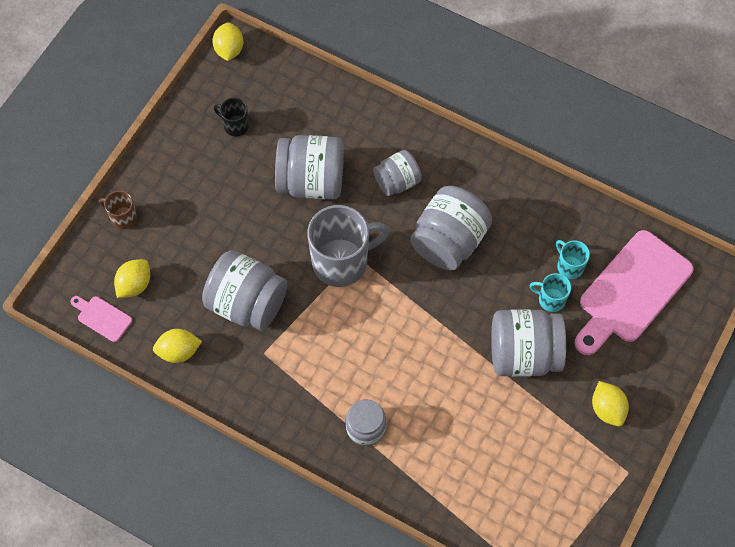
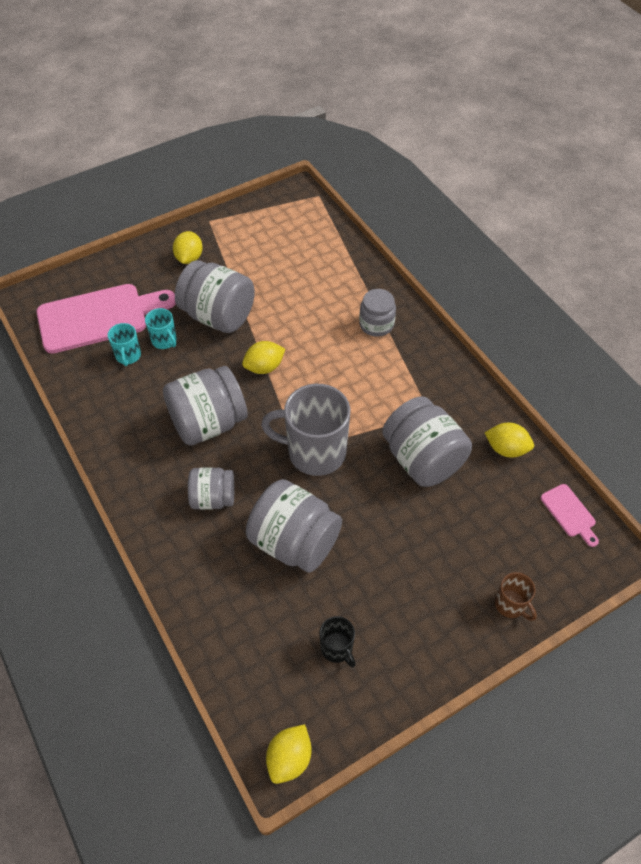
camera: 150 degrees left, 10 degrees down
(134, 285) = (525, 528): yellow lemon -> yellow lemon (264, 367)

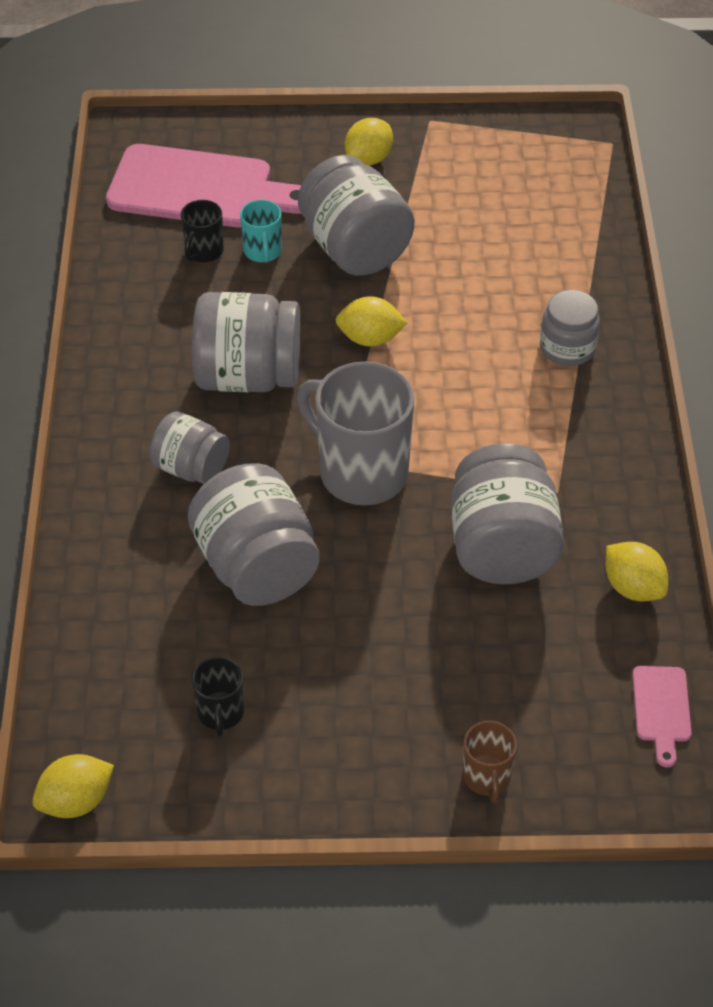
camera: 30 degrees right, 5 degrees down
(128, 356) = (204, 251): turquoise mug -> black mug

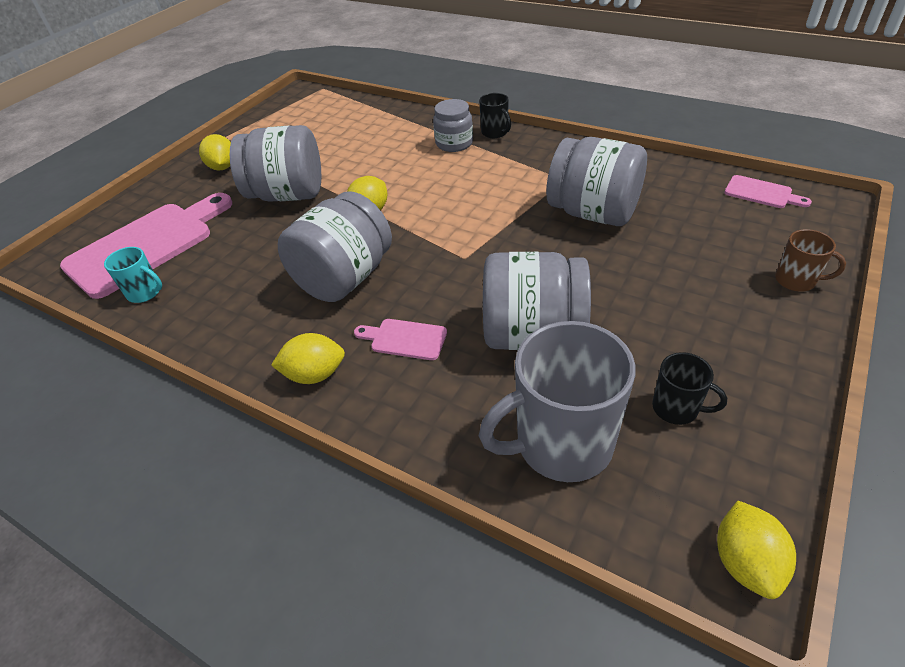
camera: 55 degrees left, 5 degrees down
(191, 468) = (405, 339): grey jar -> pink cutting board
(204, 251) = (205, 262): black mug -> black mug (495, 133)
(262, 251) = (241, 234): turquoise mug -> turquoise mug (145, 292)
(361, 472) = (483, 252): grey mug -> grey mug (561, 444)
(633, 587) = (658, 175): yellow lemon -> yellow lemon (315, 374)

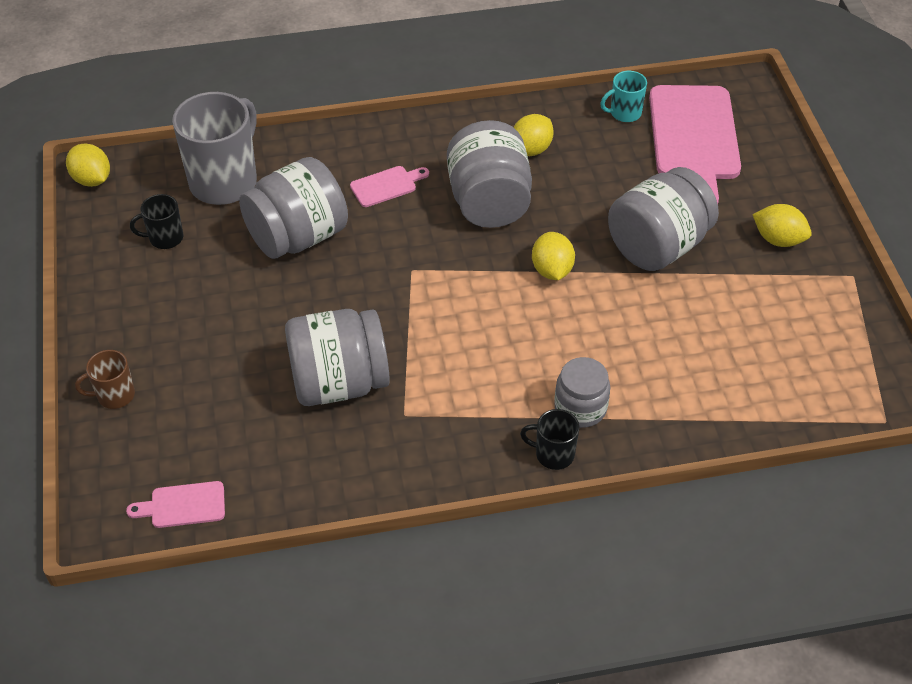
camera: 135 degrees right, 5 degrees up
(315, 374) = (420, 135): yellow lemon -> yellow lemon (531, 149)

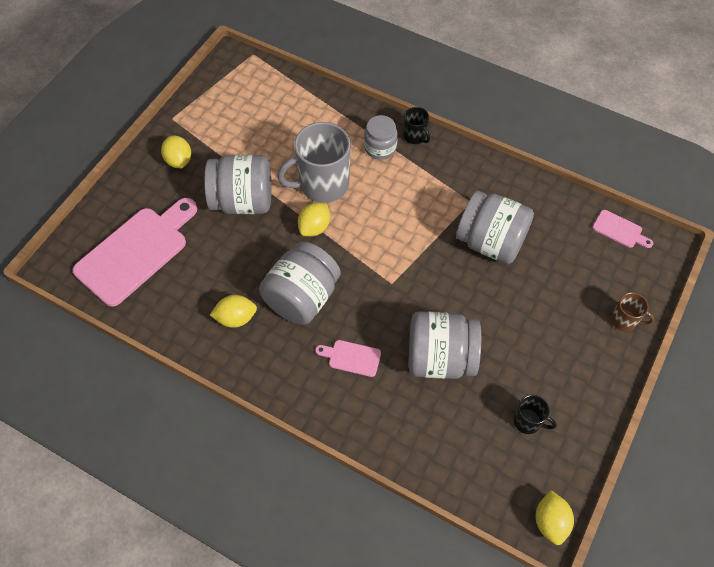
camera: 140 degrees left, 10 degrees up
(225, 181) = (455, 444): grey mug -> grey mug (322, 184)
(624, 113) = (149, 302): turquoise mug -> none

